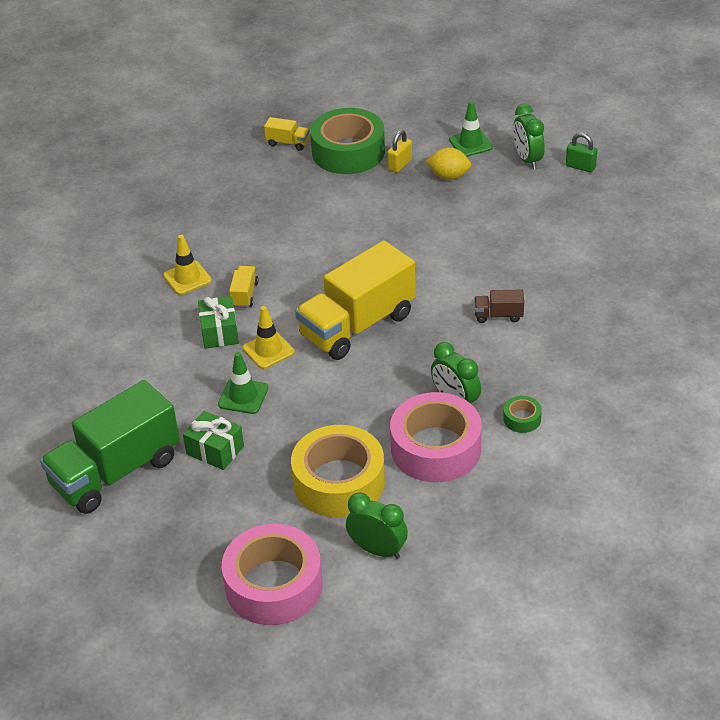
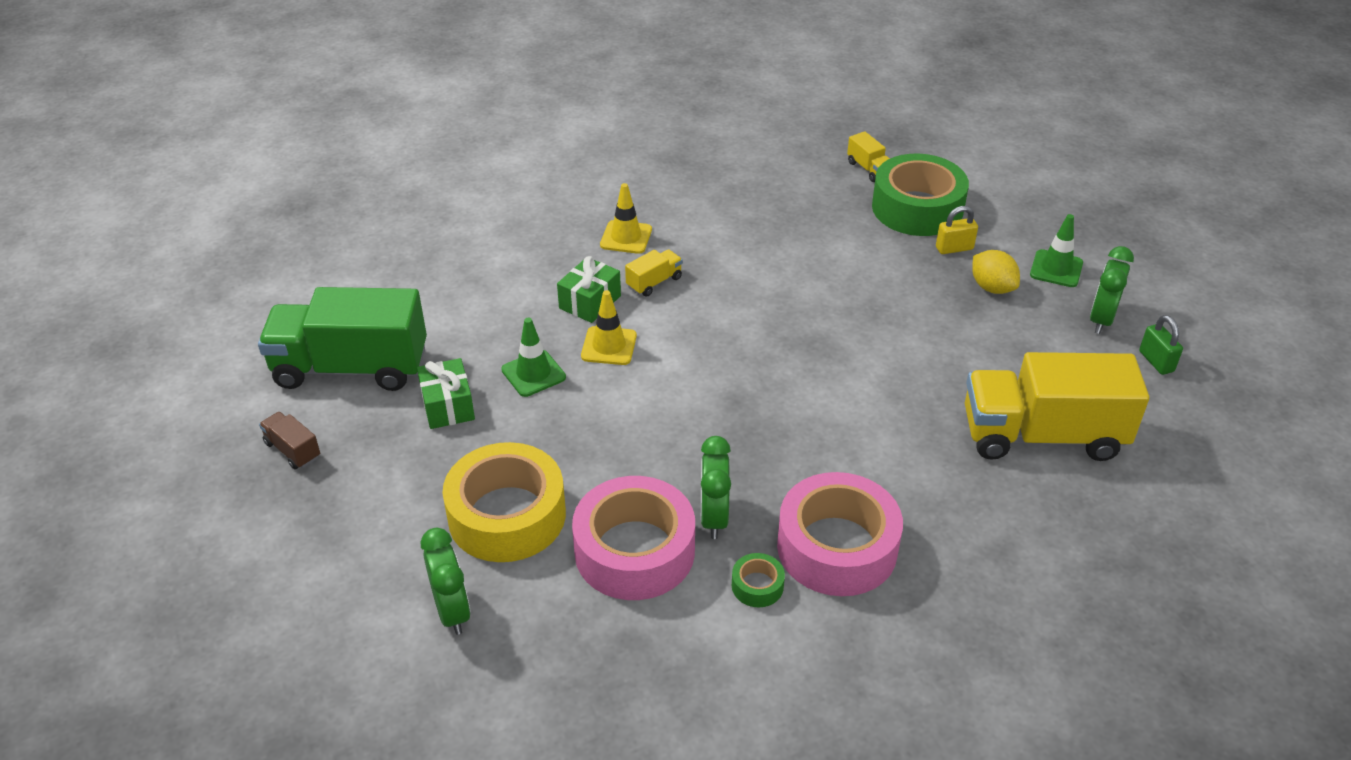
camera: 40 degrees right, 0 degrees up
(274, 585) = (327, 570): pink tape -> pink tape (837, 547)
(357, 325) = (717, 376): yellow truck -> yellow truck (1042, 435)
(498, 315) = (869, 460): brown truck -> brown truck (293, 450)

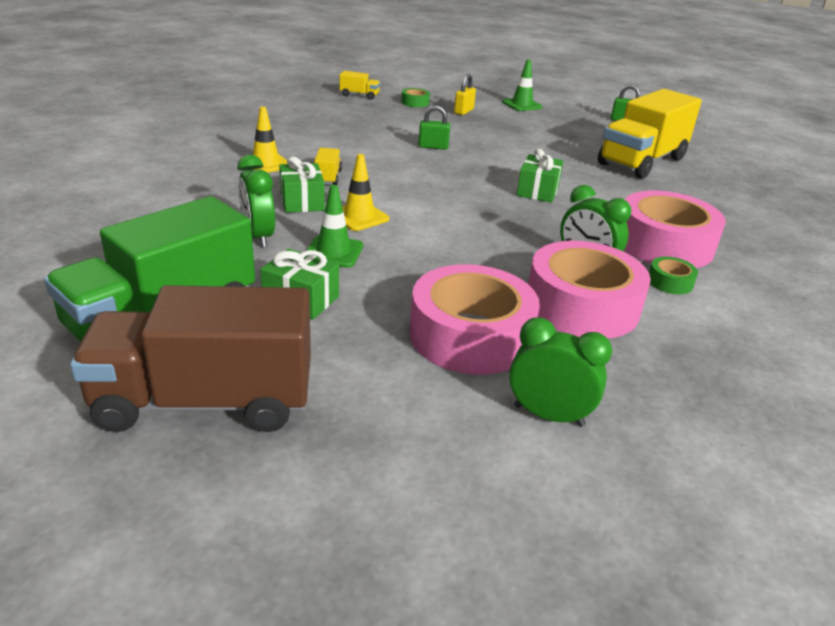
camera: 50 degrees left, 10 degrees down
(293, 450) = (205, 401): brown truck -> brown truck, size x2.45
(507, 515) = (470, 335): yellow tape -> pink tape
(822, 289) = (433, 147): none -> green padlock
(829, 408) = (537, 191): none -> green gift
(917, 208) = (415, 102): green tape -> green tape, size x0.42
(992, 287) = (510, 119): yellow lemon -> none
(1101, 319) = (575, 115): green clock -> green clock (258, 237)

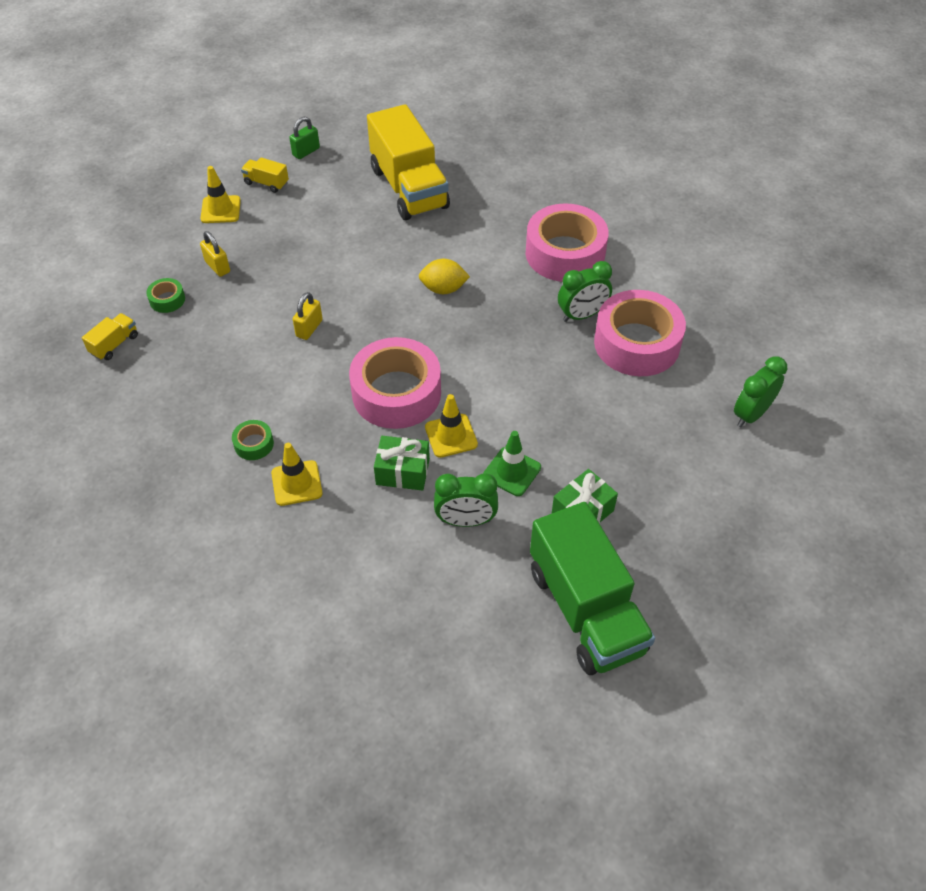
camera: 65 degrees left, 20 degrees up
(205, 401) = (698, 595): brown truck -> none
(328, 177) = (353, 437): yellow truck -> yellow truck (266, 183)
(433, 147) = (309, 328): green padlock -> yellow padlock
(470, 335) = (658, 422): pink tape -> pink tape (396, 393)
(522, 105) = (220, 210): green traffic cone -> yellow traffic cone
(537, 191) = (443, 289): green gift -> yellow lemon
(670, 282) = (620, 279): green tape -> green tape (254, 444)

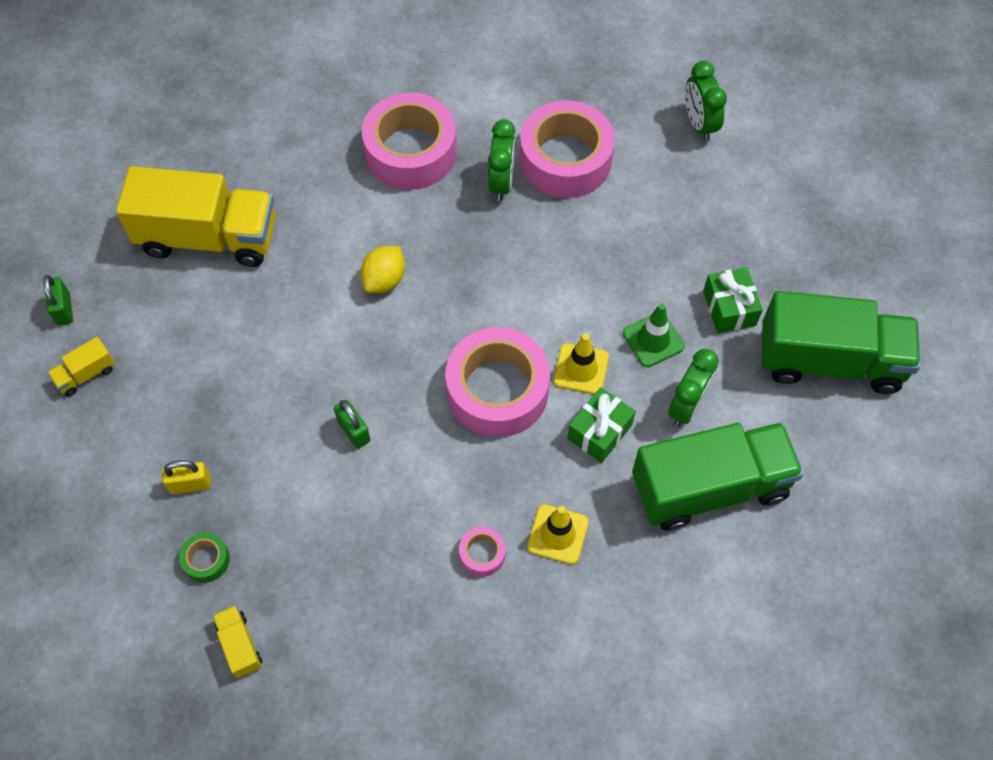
camera: 60 degrees left, 10 degrees up
(220, 210) = (94, 442): yellow traffic cone -> none
(254, 444) = (482, 554): green tape -> pink tape
(309, 328) = (354, 431): yellow padlock -> green padlock
(400, 568) = (709, 487): none -> green truck

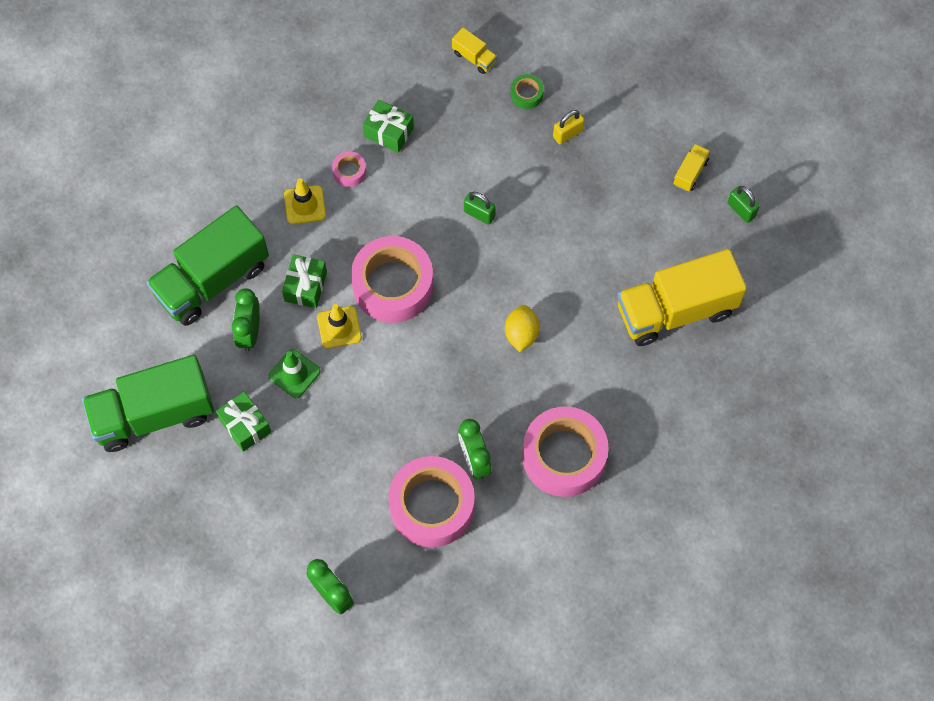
camera: 155 degrees right, 5 degrees up
(406, 587) = (388, 132): none -> green gift

